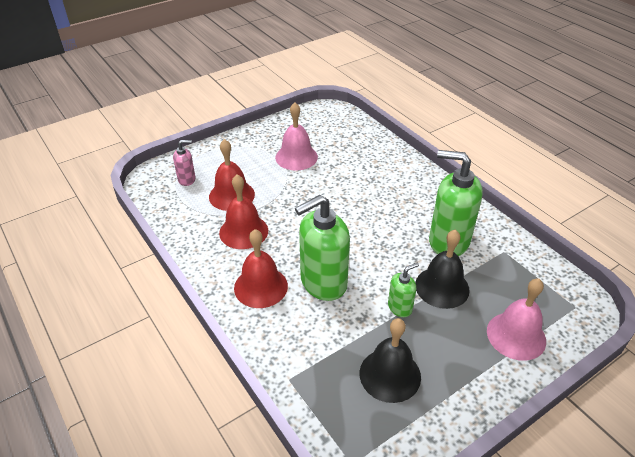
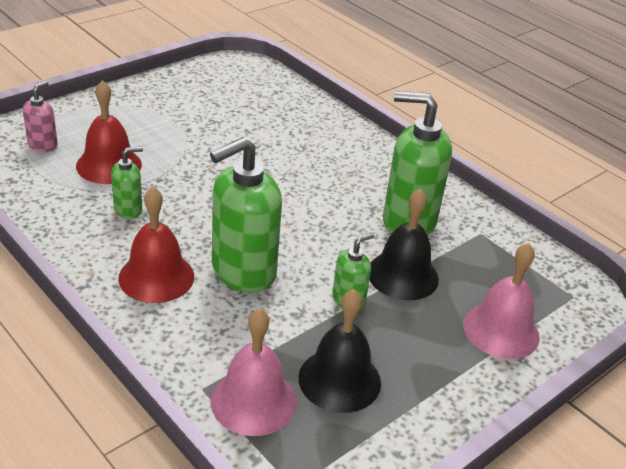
camera: 10 degrees left, 5 degrees down
(187, 179) = (43, 145): pink soap dispenser -> pink soap dispenser turned 45 degrees counterclockwise
(243, 231) = (128, 209): red bell -> green soap dispenser
(296, 157) = (197, 119): pink bell -> pink bell (253, 401)

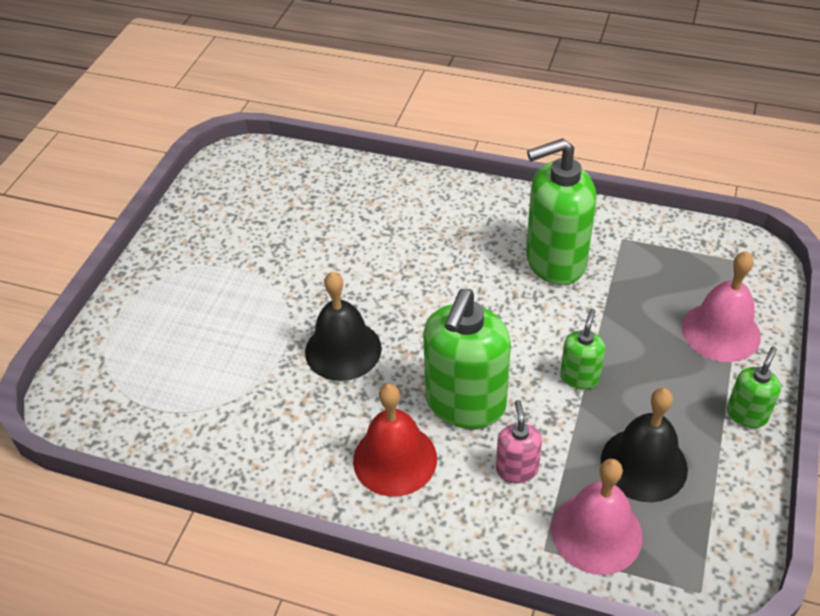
camera: 25 degrees left, 10 degrees up
(43, 145) = (132, 373): pink soap dispenser -> pink soap dispenser (517, 469)
(109, 165) = (225, 358): red bell -> none
(128, 209) = (295, 399): green soap dispenser -> green soap dispenser (746, 414)
(402, 275) = (599, 323): black bell -> black bell (343, 350)

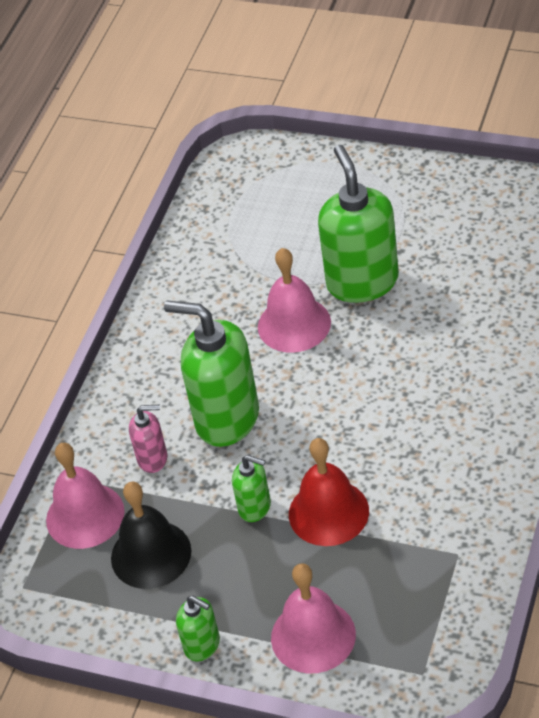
camera: 95 degrees right, 0 degrees up
(343, 350) = (294, 324): black bell -> pink bell
(395, 459) = (170, 373): red bell -> red bell (328, 512)
(554, 261) = (417, 489): green soap dispenser -> green soap dispenser (362, 282)

